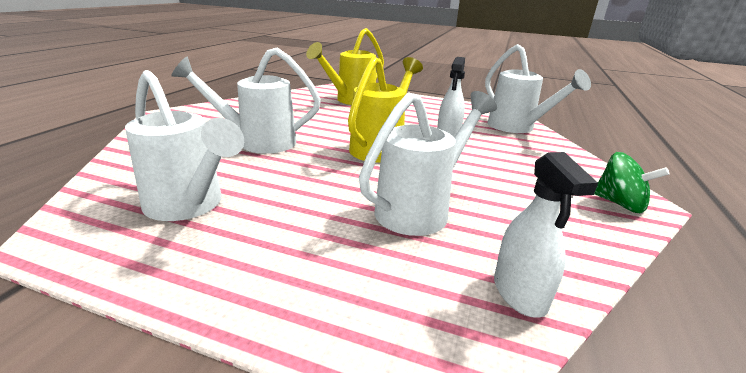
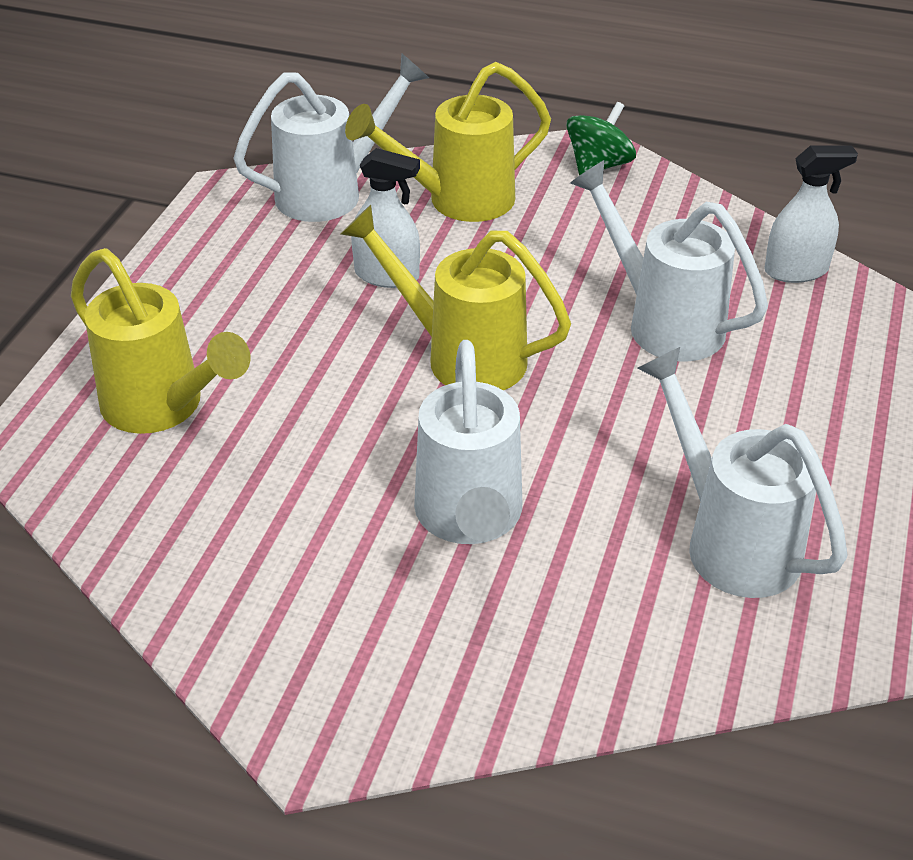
camera: 90 degrees left, 15 degrees up
(190, 206) = (729, 539): white watering can -> white watering can turned 75 degrees counterclockwise
(530, 154) = (456, 201): none -> yellow watering can

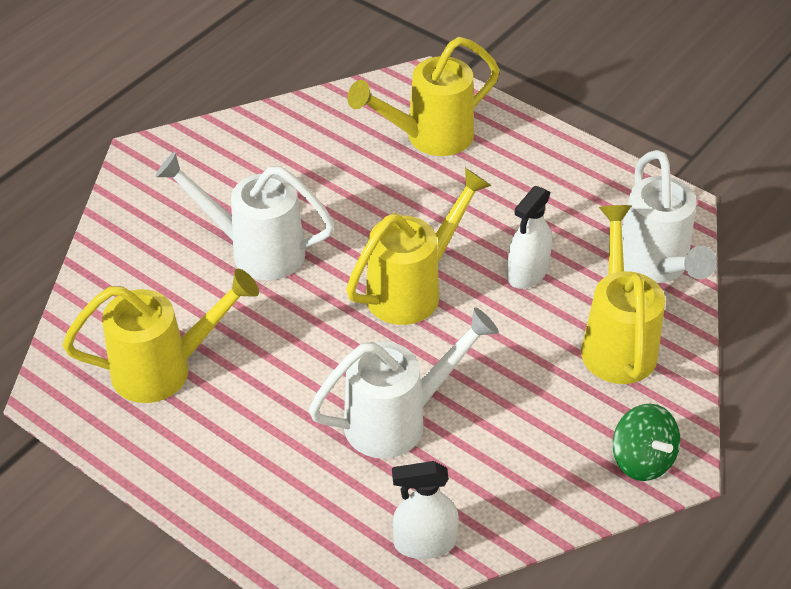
camera: 110 degrees right, 5 degrees up
(729, 539) = (166, 369): white watering can -> yellow watering can
(796, 270) = (424, 543): white spray bottle -> white spray bottle turned 75 degrees clockwise

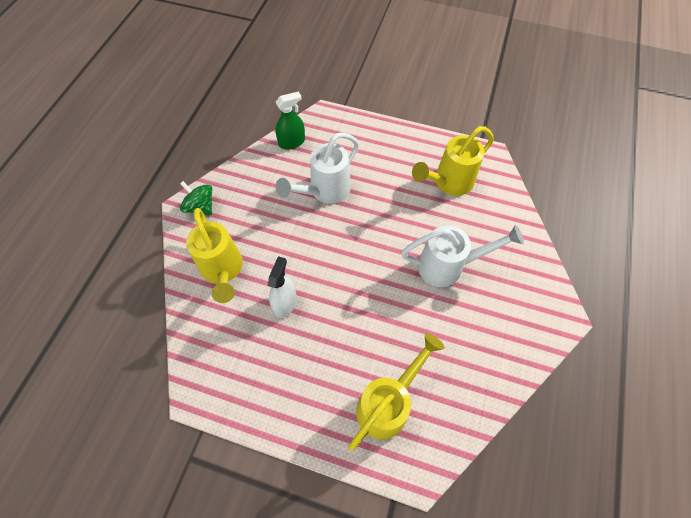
camera: 160 degrees right, 15 degrees up
(413, 288) = (347, 269): yellow watering can -> none
(424, 543) = (292, 142): white spray bottle -> green spray bottle
(656, 267) = (206, 334): white watering can -> none

